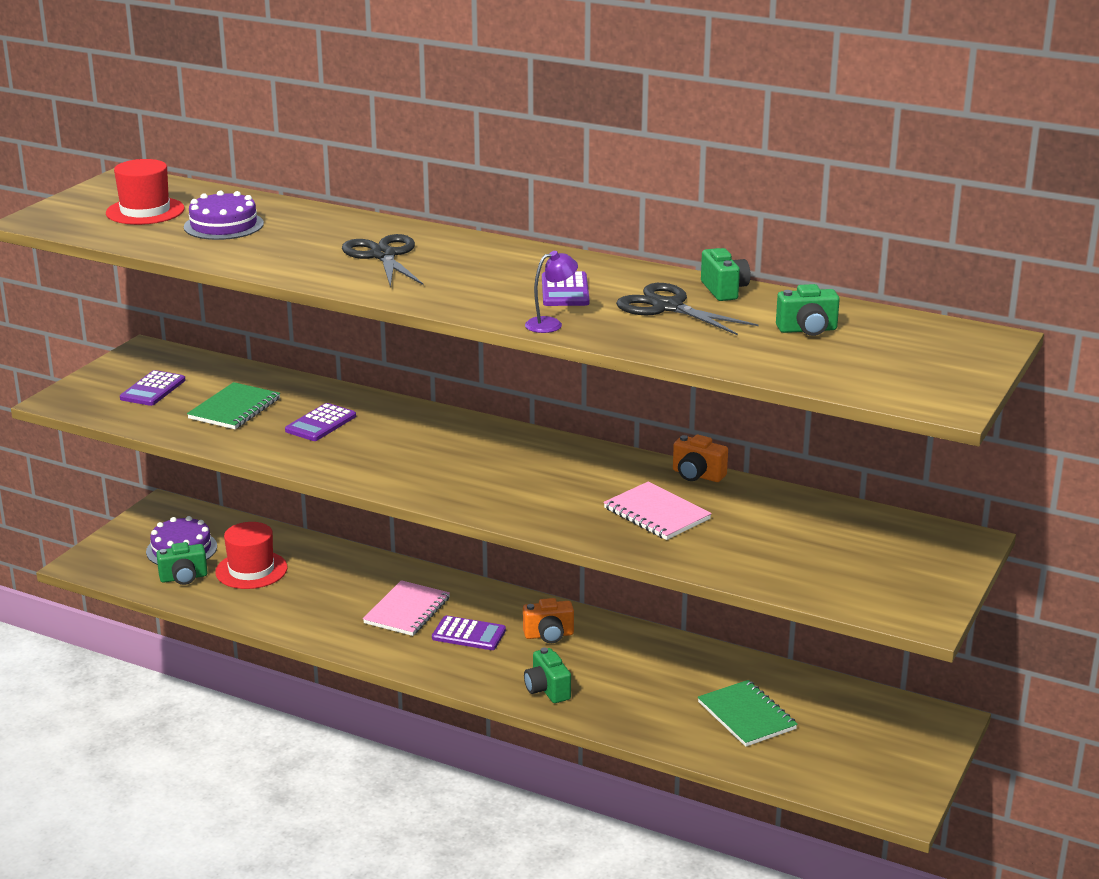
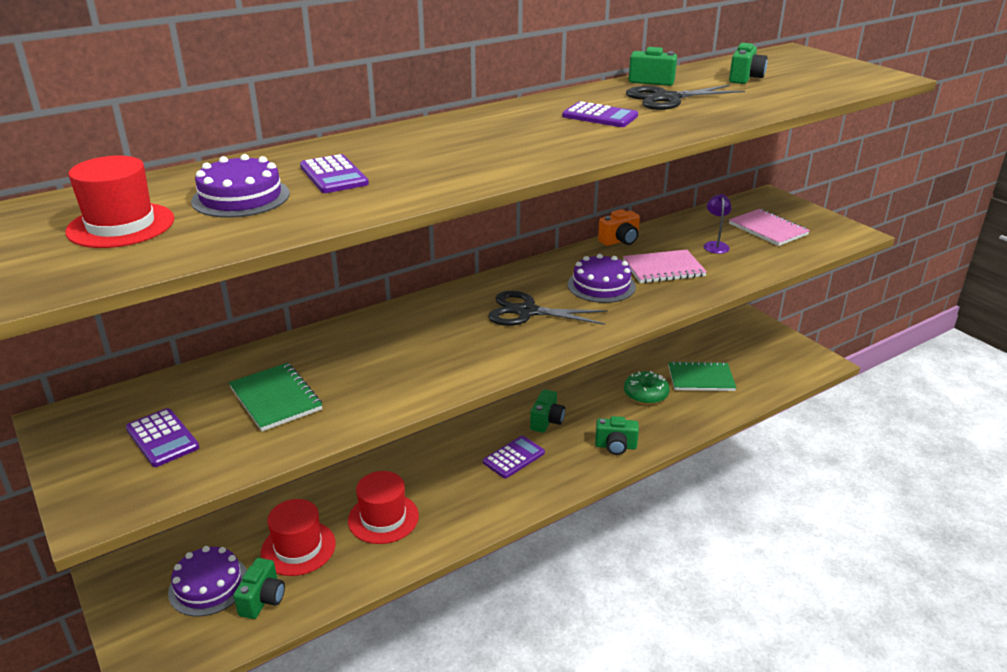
camera: 60 degrees left, 5 degrees up
(320, 595) = (383, 518): none -> red hat
(321, 423) = (366, 360): purple calculator -> purple calculator (334, 175)
(383, 255) = (436, 153): black scissors -> black scissors (527, 312)
(407, 611) = (452, 477): pink notebook -> pink notebook (768, 229)
(549, 635) = (547, 421): orange camera -> green camera
(551, 324) = (665, 132): purple lamp -> purple lamp (715, 245)
(575, 489) = (601, 285): none -> purple cake
(668, 684) = (645, 394): none -> green donut

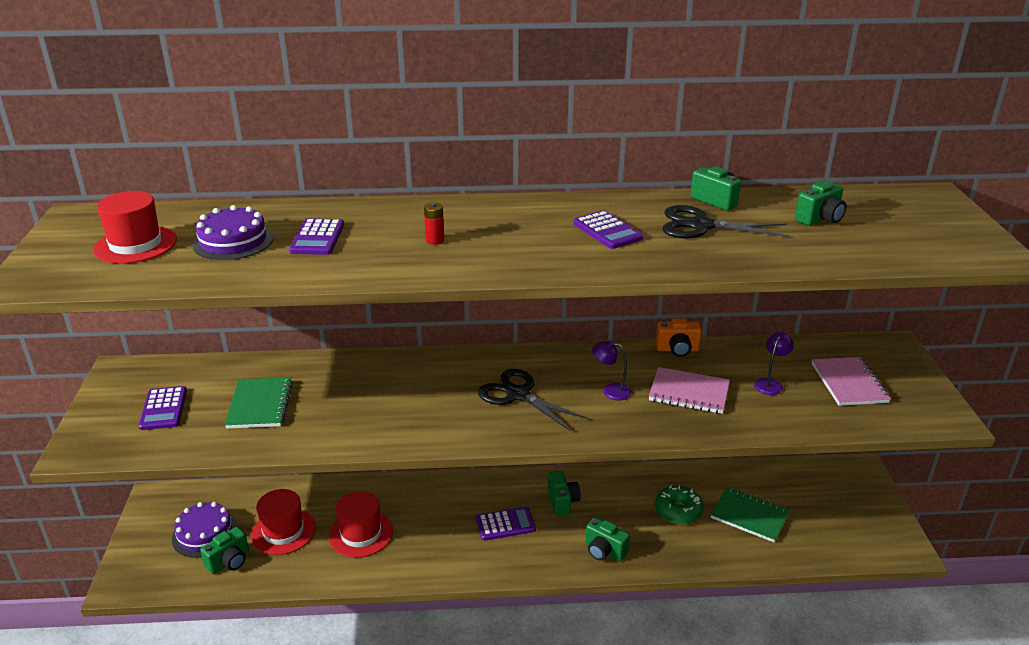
camera: 30 degrees right, 0 degrees up
(458, 153) = (435, 240): none -> red battery
(547, 421) = (562, 502): green camera -> green camera turned 60 degrees counterclockwise
(601, 285) = (610, 391): purple cake -> purple lamp

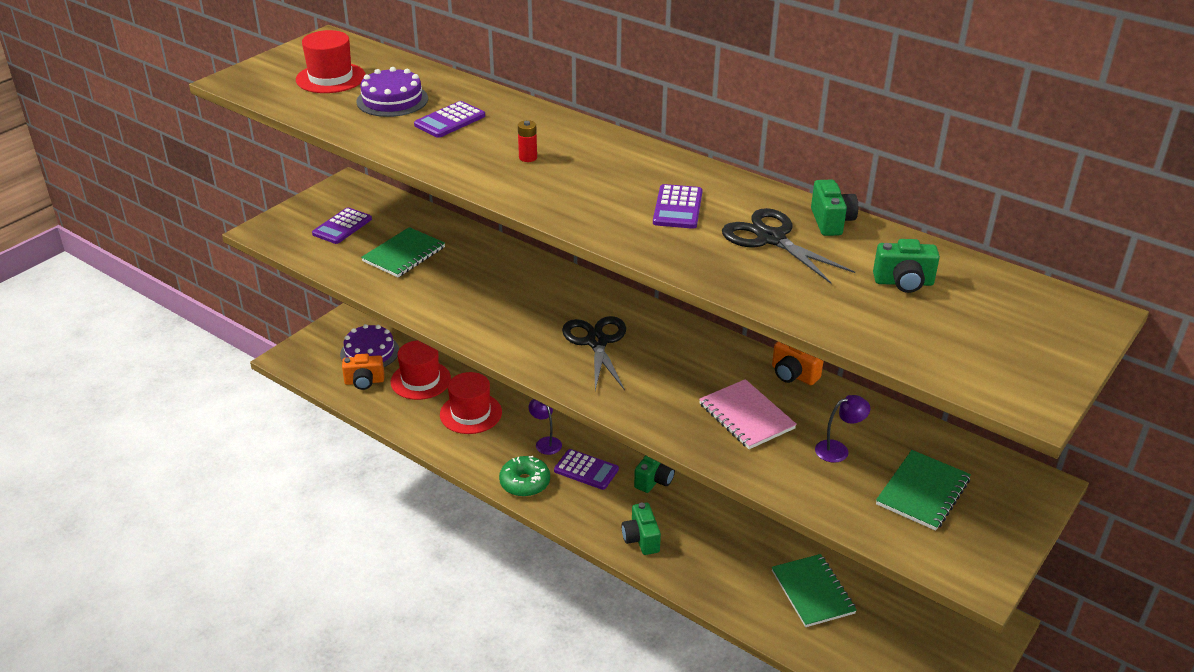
camera: 40 degrees right, 5 degrees up
(229, 562) = (364, 382): green camera -> orange camera
(610, 391) = (678, 378): purple lamp -> purple lamp (545, 442)
(678, 511) = (748, 547): green donut -> green donut (525, 483)
(849, 383) = (922, 492): pink notebook -> green notebook

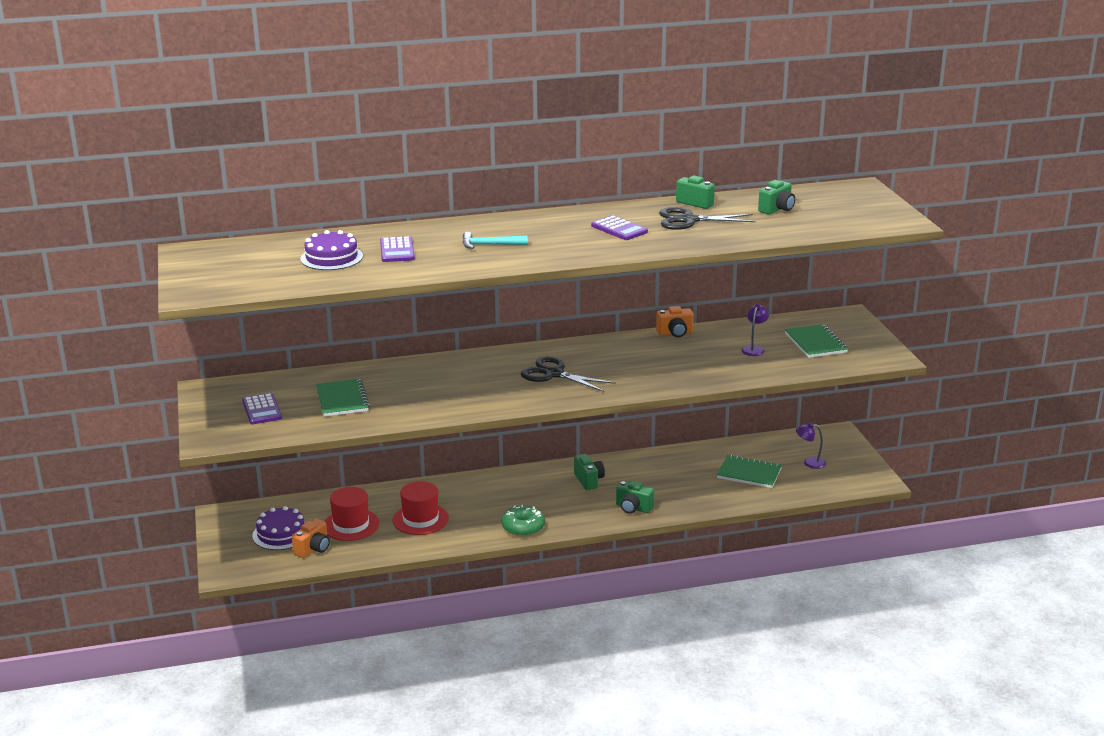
camera: 50 degrees left, 10 degrees down
(331, 78) = (255, 266): red hat -> none
(528, 158) = (490, 245): red battery -> turquoise hammer
(545, 442) = (495, 503): purple lamp -> purple lamp (809, 463)
(586, 470) = (544, 500): purple calculator -> none
(746, 416) = (691, 360): pink notebook -> none

